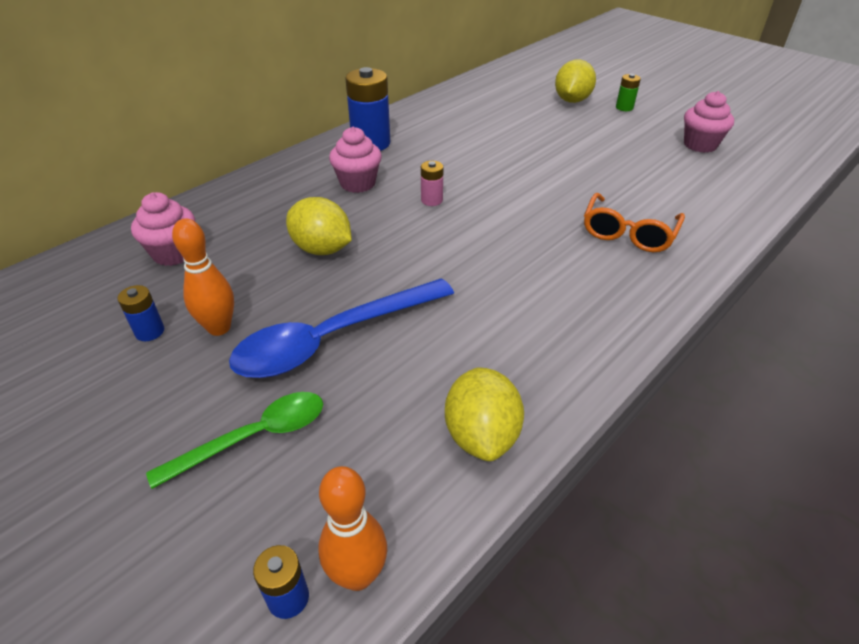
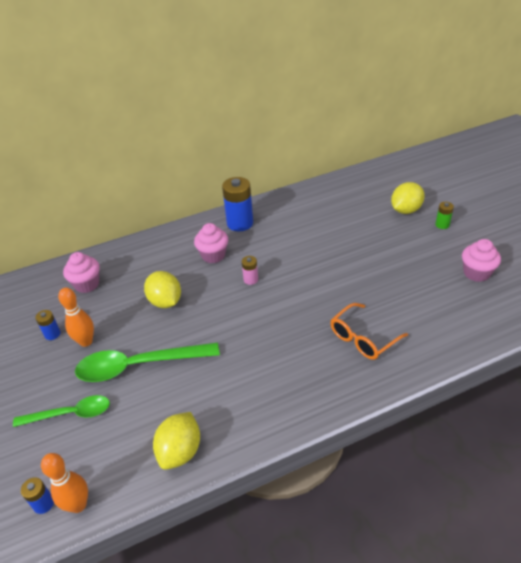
camera: 25 degrees right, 0 degrees up
(333, 338) = (139, 366): blue spoon -> green spoon

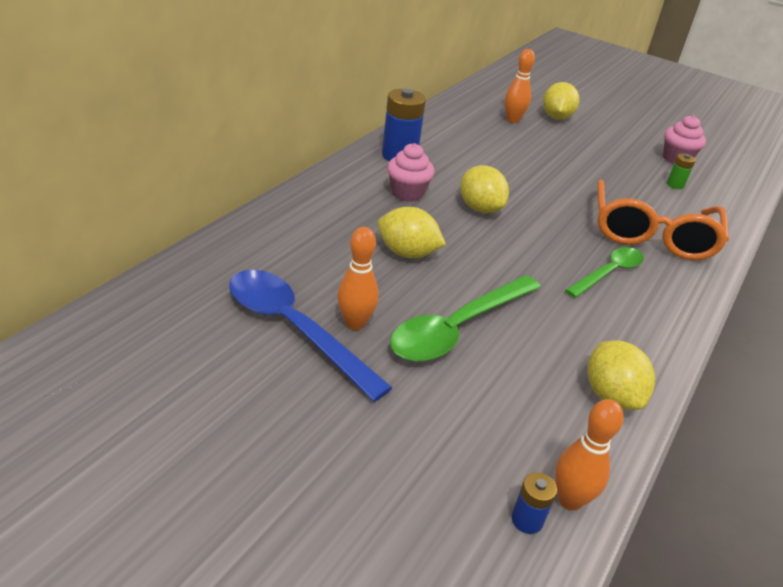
camera: 40 degrees left, 5 degrees down
(52, 334) = (294, 329): blue battery -> blue spoon
(70, 414) = (436, 409): green spoon -> green spoon (608, 273)
(87, 284) = (274, 260): pink cupcake -> none
(251, 279) = (480, 208): pink battery -> yellow lemon
(363, 207) = (513, 120): none -> orange bowling pin
(363, 338) = (651, 234): orange glasses -> orange glasses, size x1.65
(442, 225) = (602, 125): green battery -> green battery (675, 185)

